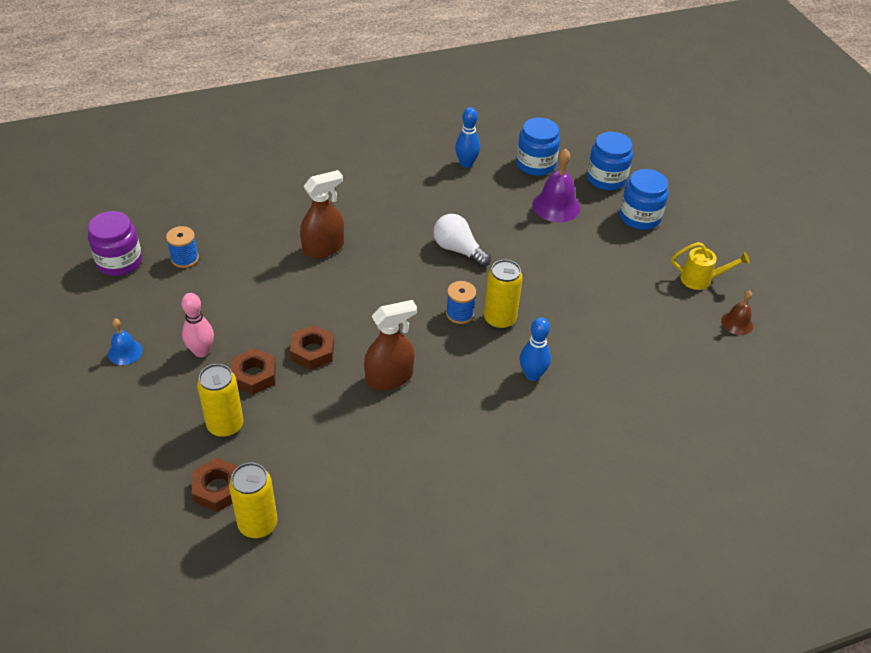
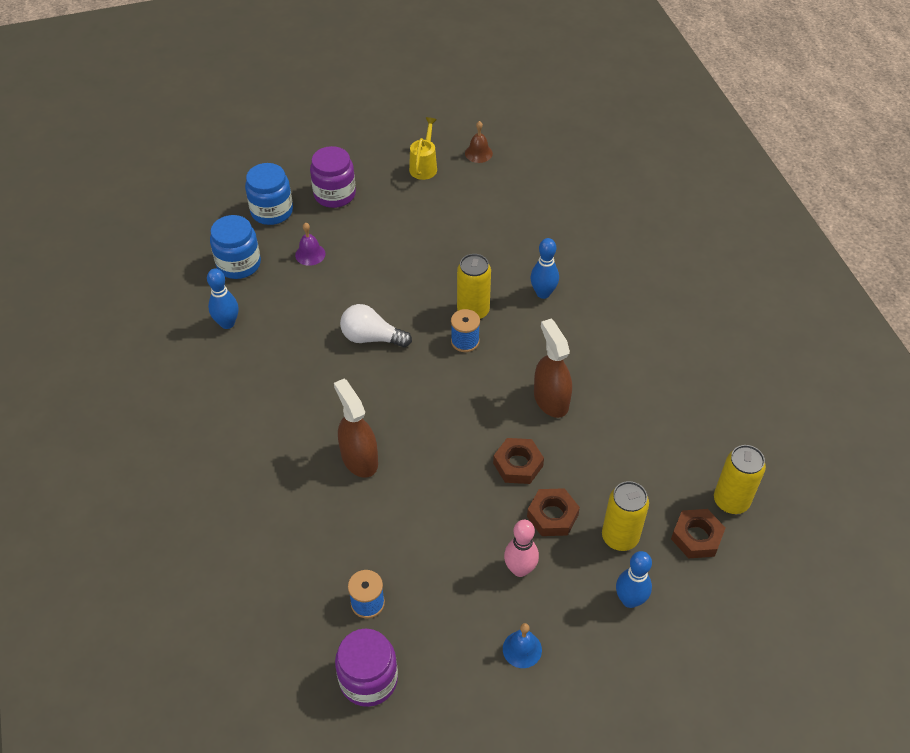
camera: 85 degrees left, 5 degrees up
(158, 429) = (630, 600): none -> blue bowling pin
(458, 250) = (371, 338): white light bulb -> white light bulb turned 60 degrees clockwise
(556, 206) = (310, 254): purple bell -> purple bell, size x0.59
(640, 217) = (334, 194): blue jar -> purple jar

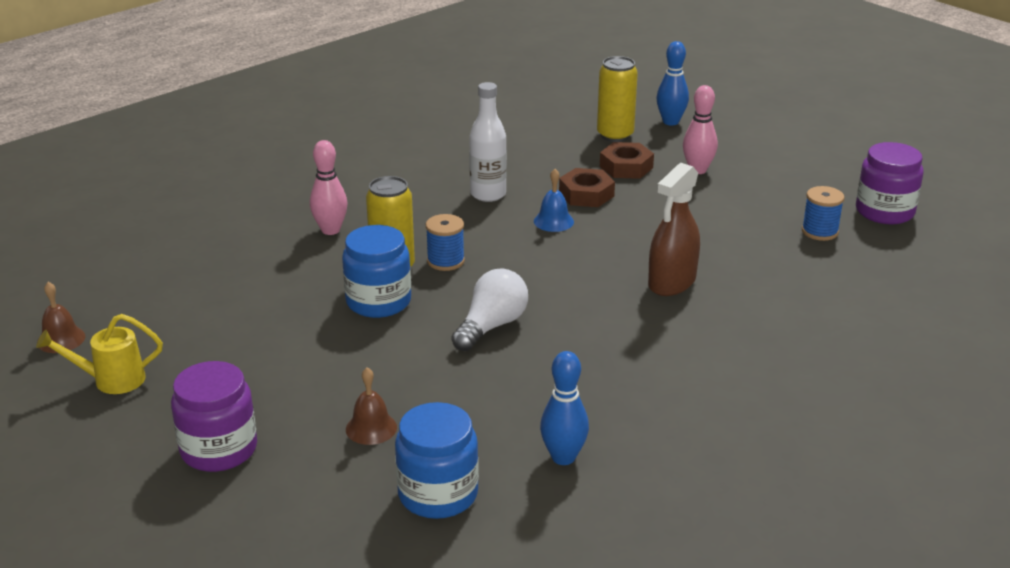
camera: 115 degrees left, 20 degrees down
(272, 211) = (293, 505): blue jar -> blue jar (378, 301)
(310, 254) = (371, 428): purple bell -> brown bell
(371, 338) = (491, 326): white light bulb -> white light bulb turned 135 degrees counterclockwise
(522, 649) = (769, 154): blue bell -> blue bell (553, 221)
(543, 293) = (330, 230): blue bowling pin -> pink bowling pin
(551, 400) = (488, 194): brown spray bottle -> white bottle
(696, 537) = (580, 106): brown nut -> none
(731, 501) = (528, 99): yellow can -> none

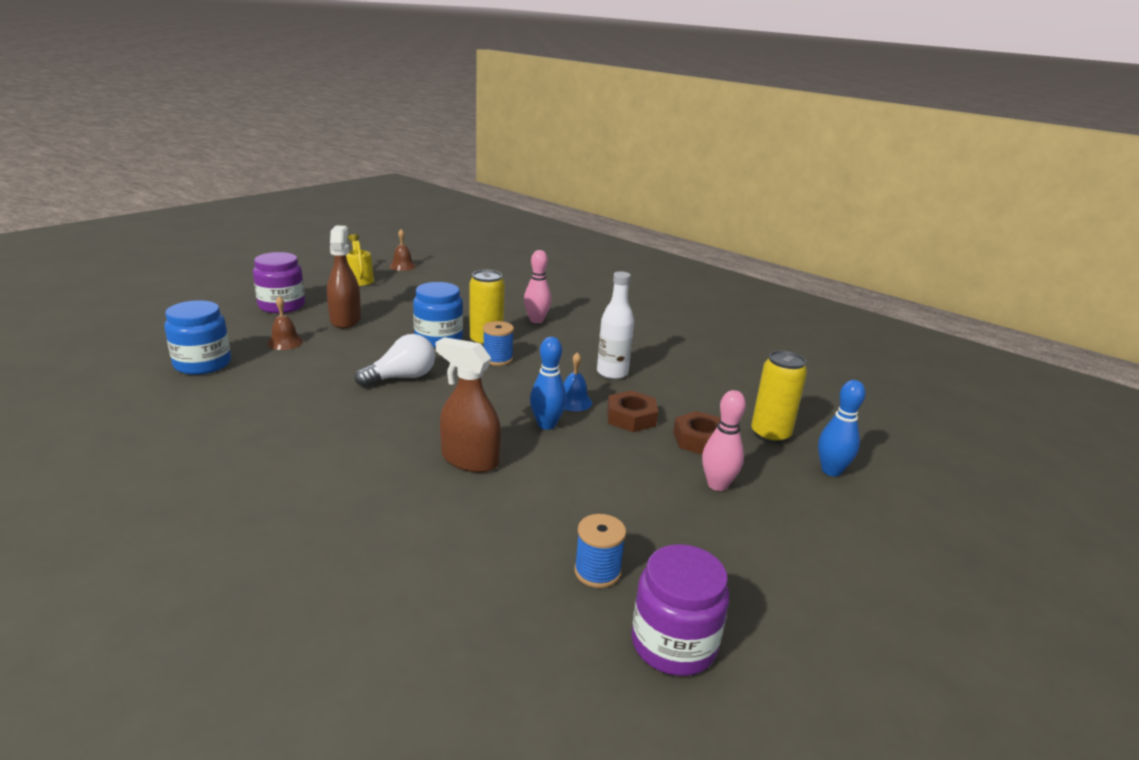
camera: 80 degrees right, 5 degrees down
(295, 381) = (345, 320): none -> brown spray bottle
(491, 326) = (402, 377): white light bulb -> white light bulb turned 60 degrees counterclockwise
(563, 457) = (219, 405): blue bowling pin -> blue bowling pin (546, 425)

